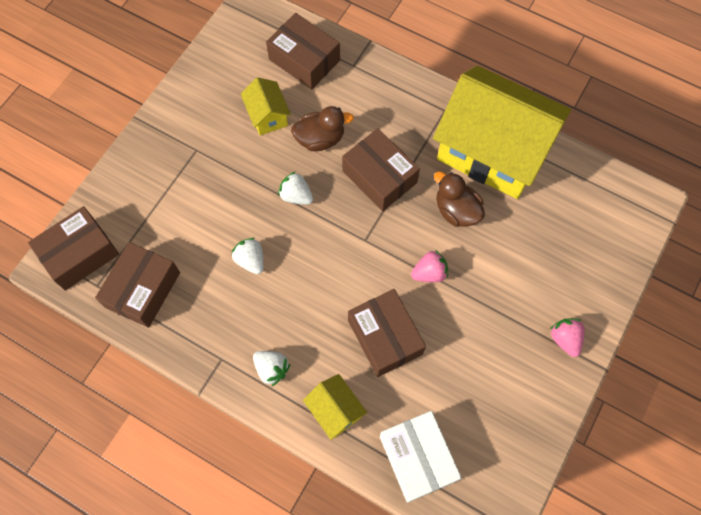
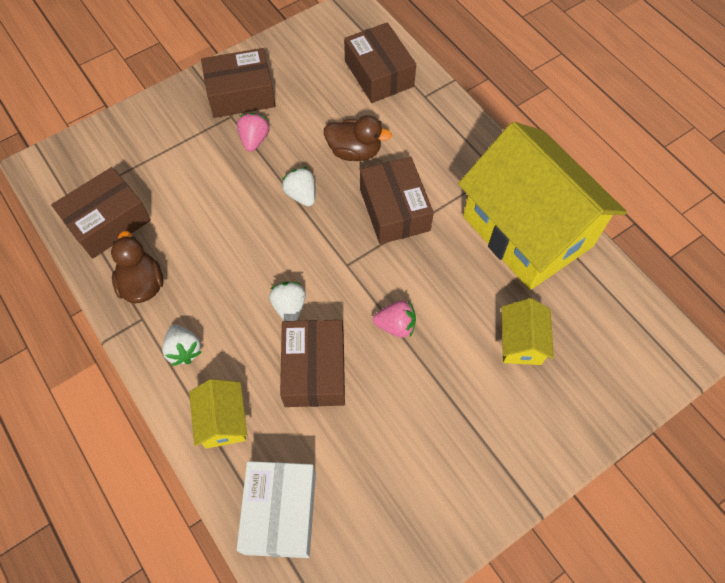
camera: 25 degrees right, 5 degrees down
(80, 254) = (72, 166): brown box -> brown box (241, 94)
(251, 260) = (223, 237): white strawberry -> white strawberry (289, 307)
(267, 116) = (315, 111): yellow house -> yellow house (521, 342)
(456, 211) = (457, 275): brown duck -> brown duck (142, 284)
(565, 339) = (510, 460): pink strawberry -> pink strawberry (254, 140)

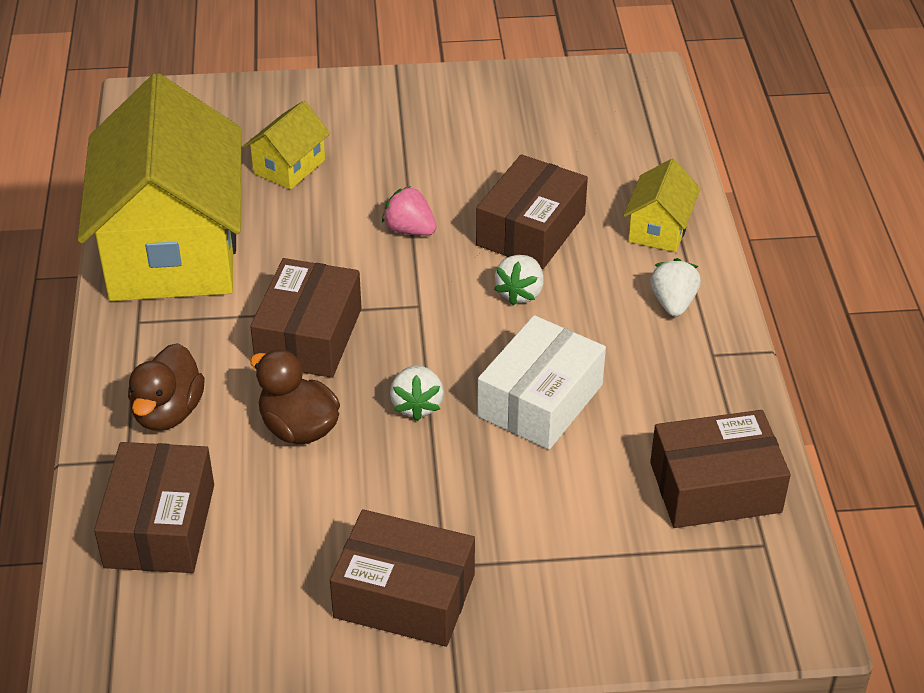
camera: 150 degrees left, 20 degrees down
(142, 284) = (696, 390): brown duck -> brown duck (168, 412)
(254, 140) = (432, 510): pink strawberry -> none
(280, 512) = (637, 148): white box -> white box (540, 400)

